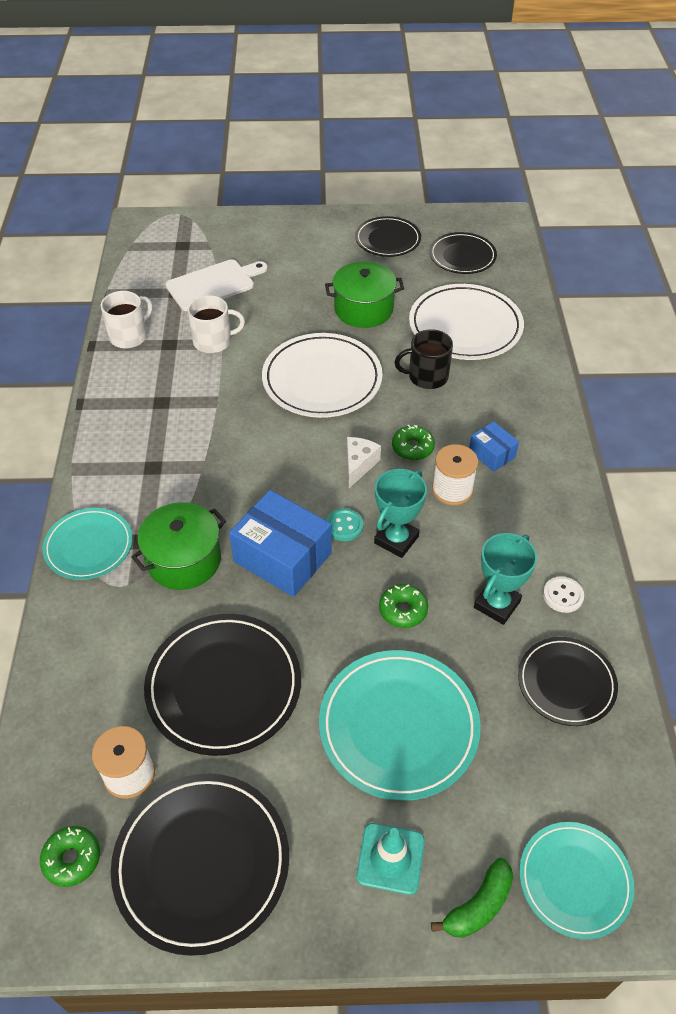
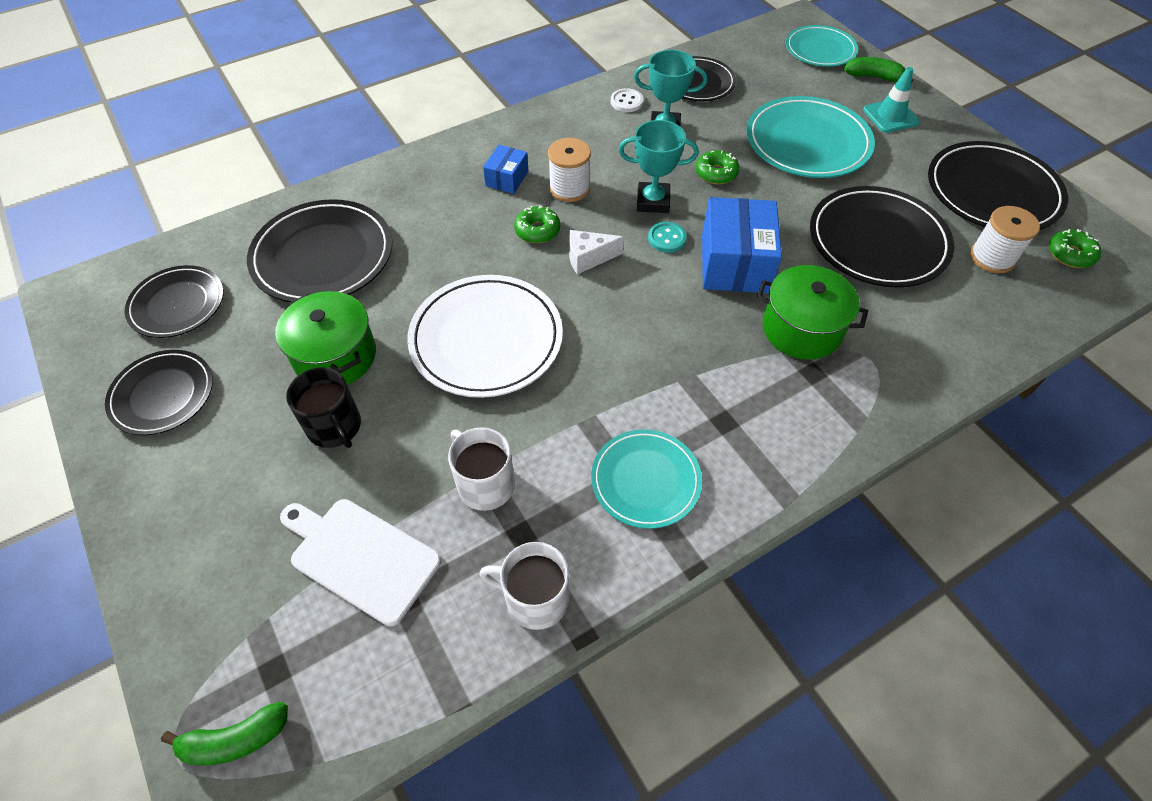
camera: 120 degrees left, 5 degrees up
(89, 546) = (859, 413): turquoise plate -> turquoise plate (645, 480)
(163, 229) = (235, 739): none -> green banana
(427, 376) = (427, 257): black mug -> black mug (335, 427)
(465, 326) = (323, 256): white plate -> black plate

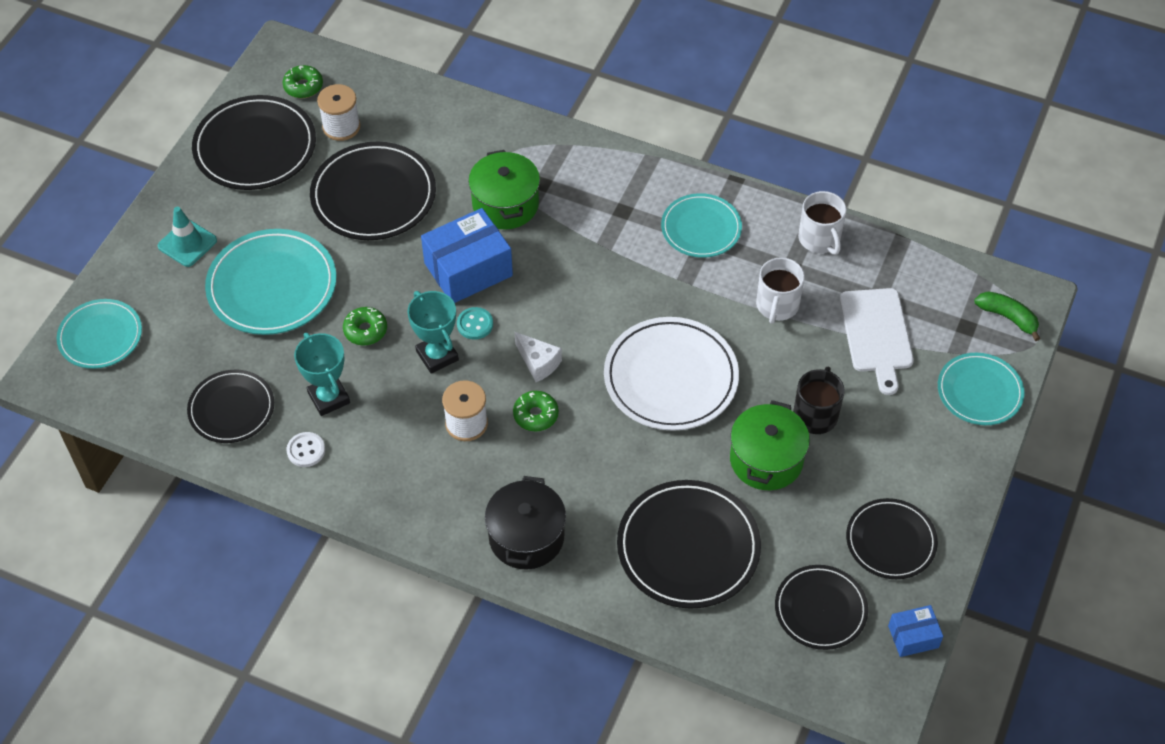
camera: 125 degrees left, 0 degrees up
(193, 609) = (979, 391): none -> turquoise plate
(437, 174) = (526, 537): none -> black pot
(507, 178) = (490, 478): blue box -> blue box (913, 636)
(874, 77) = (126, 277): green banana -> none

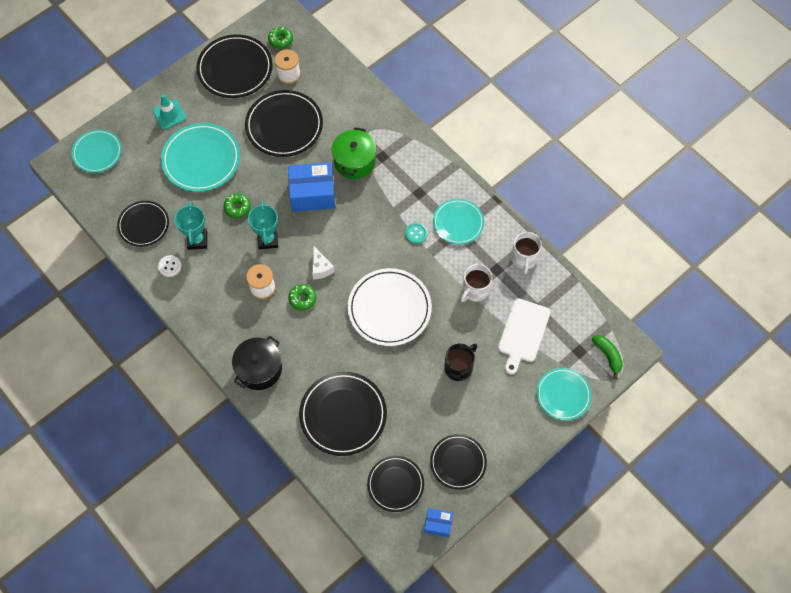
camera: 25 degrees right, 10 degrees up
(475, 324) = (298, 229): turquoise button -> turquoise button (416, 233)
(766, 460) = (415, 382): green pot -> none

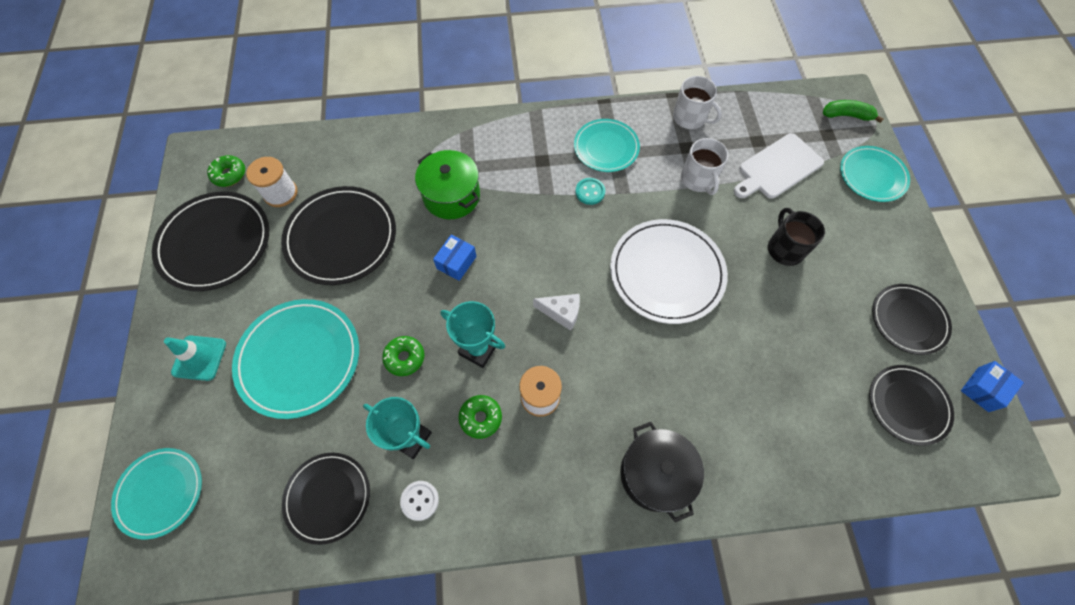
camera: 55 degrees left, 0 degrees up
(302, 299) = (589, 359): green donut -> green donut (481, 418)
(312, 194) = (456, 262): blue box -> blue box, size x0.52
(343, 415) = (780, 409): black plate -> none
(523, 333) = (778, 168): white cutting board -> white cutting board turned 90 degrees clockwise

